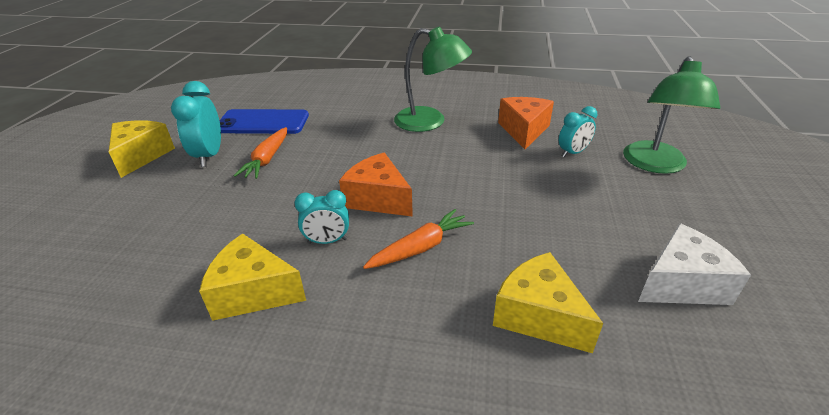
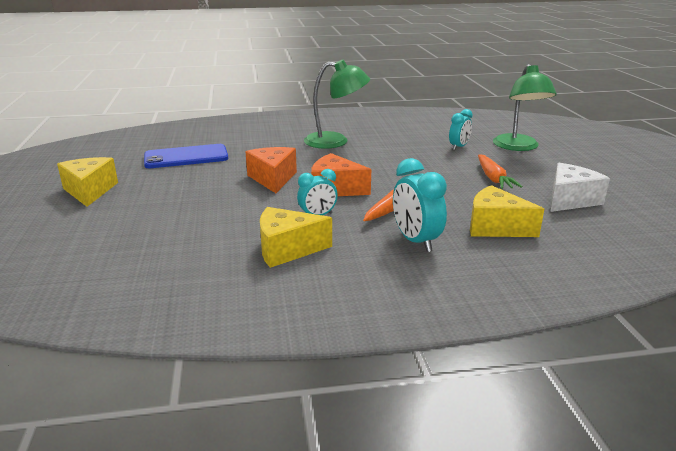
camera: 20 degrees left, 10 degrees down
(209, 156) = (159, 183): turquoise clock -> turquoise clock (416, 241)
(267, 159) = (216, 179): orange carrot -> orange carrot (493, 178)
(524, 131) = (414, 139): orange cheese -> orange cheese (273, 179)

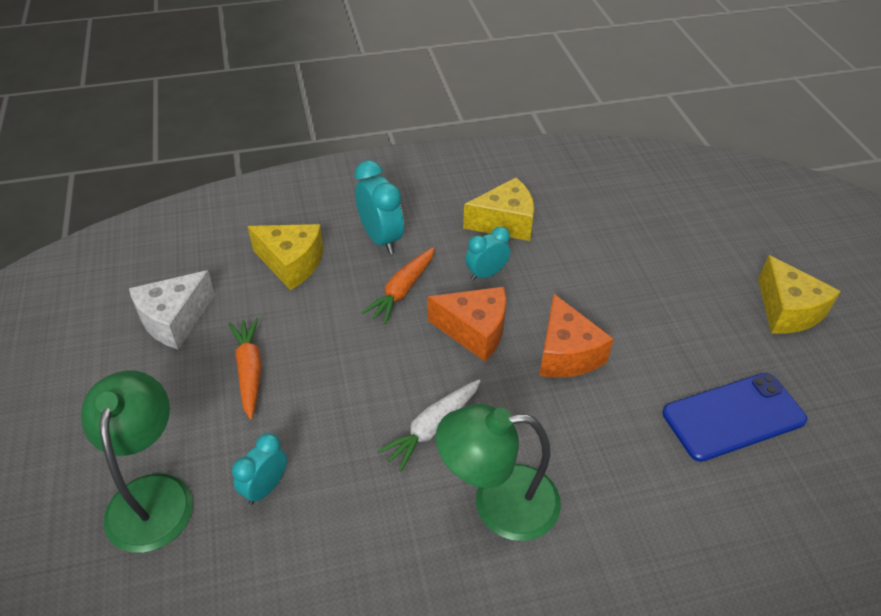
camera: 175 degrees right, 20 degrees up
(368, 159) = (432, 427): none -> white carrot

